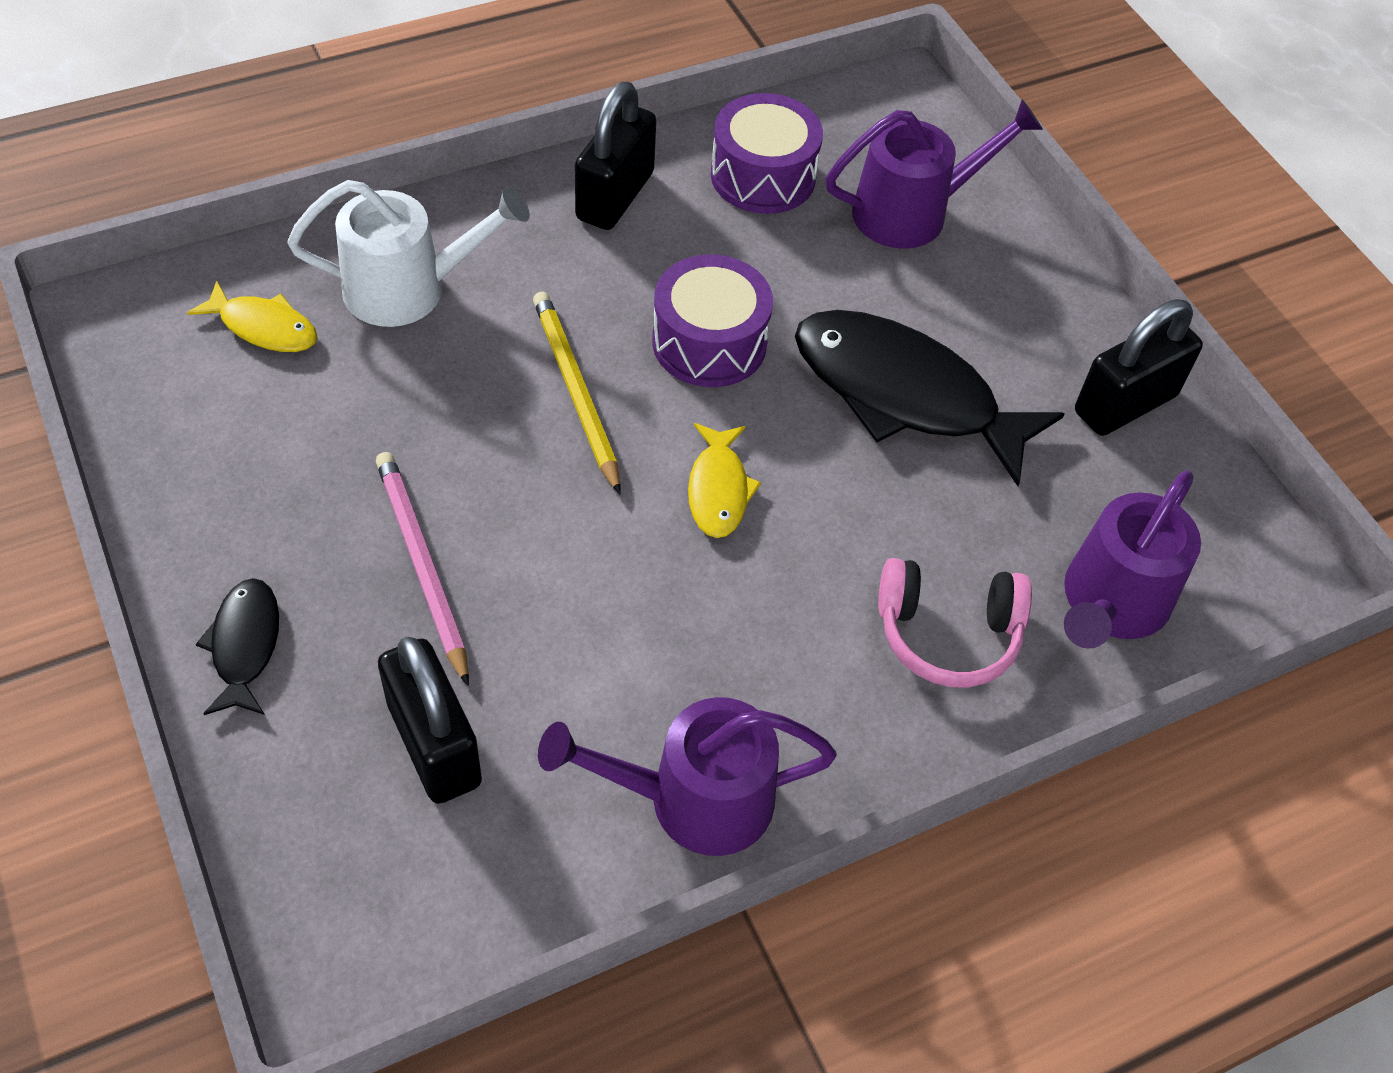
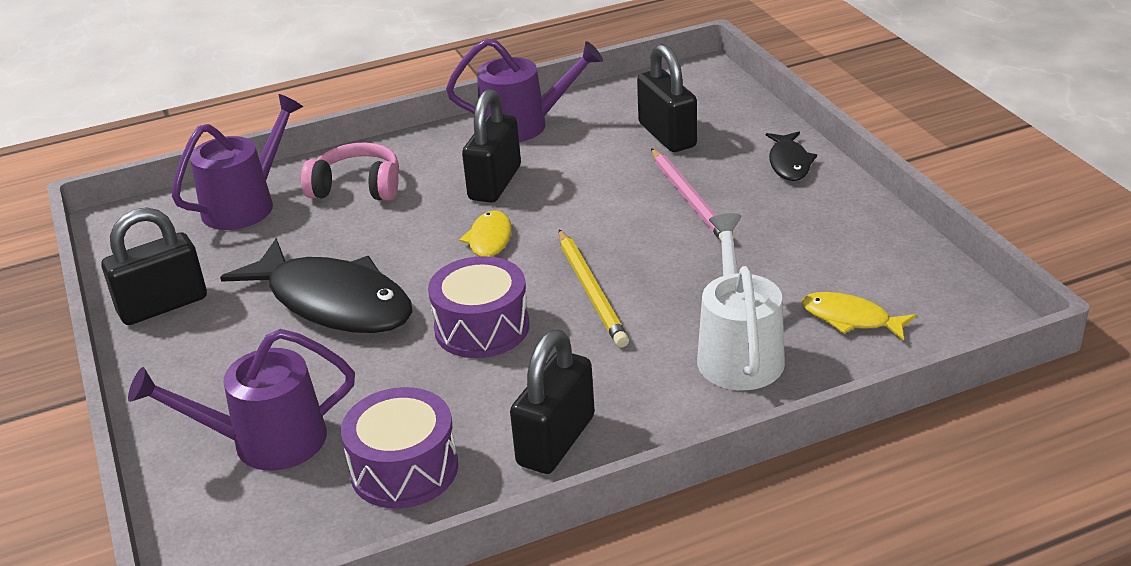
camera: 170 degrees left, 20 degrees down
(409, 288) = (738, 352): white watering can -> white watering can turned 90 degrees clockwise
(726, 628) = (495, 183): none -> black padlock

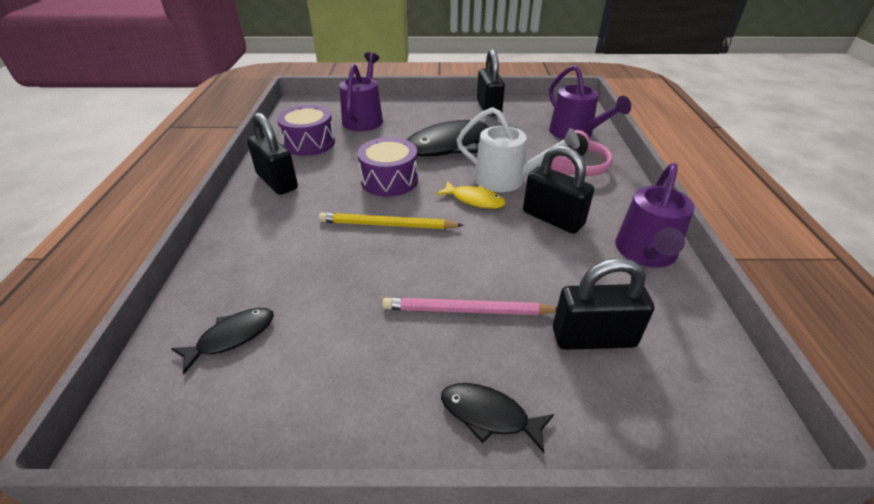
camera: 110 degrees right, 5 degrees up
(738, 352) = (265, 264): white watering can -> white watering can (507, 180)
(851, 319) = (232, 337): yellow fish -> black fish

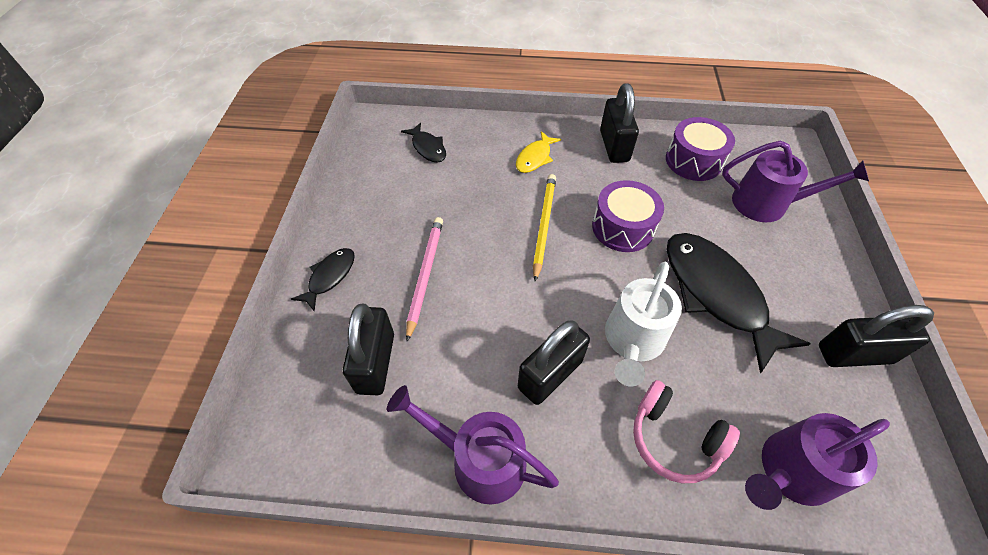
camera: 95 degrees right, 15 degrees up
(277, 181) = (614, 146): black padlock -> black padlock turned 60 degrees counterclockwise
(474, 200) = (586, 300): yellow fish -> yellow fish (535, 158)

